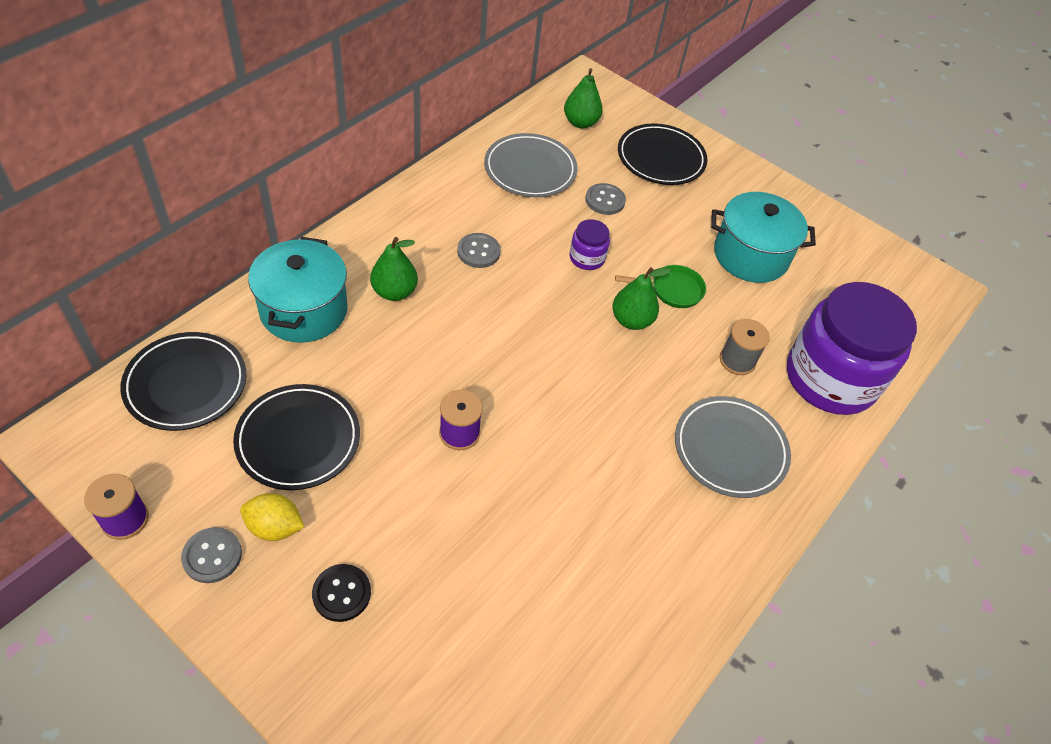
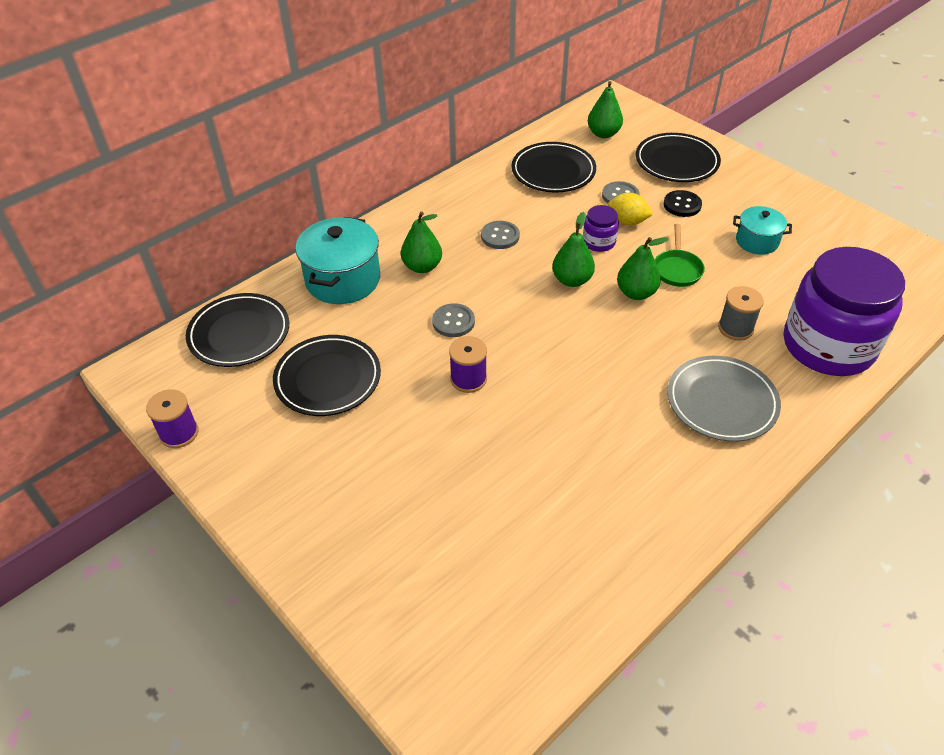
camera: 15 degrees right, 5 degrees down
(212, 556) = (246, 464): grey button -> grey button (453, 322)
(275, 527) = (301, 445): yellow lemon -> yellow lemon (627, 221)
(341, 593) = (352, 500): black button -> black button (682, 205)
(530, 169) = (553, 171): grey plate -> black plate
(562, 306) = (572, 280): none -> green pear
(672, 290) = (677, 269): green pan -> green pan turned 90 degrees clockwise
(750, 255) = (757, 241): turquoise pot -> turquoise pot, size x0.59

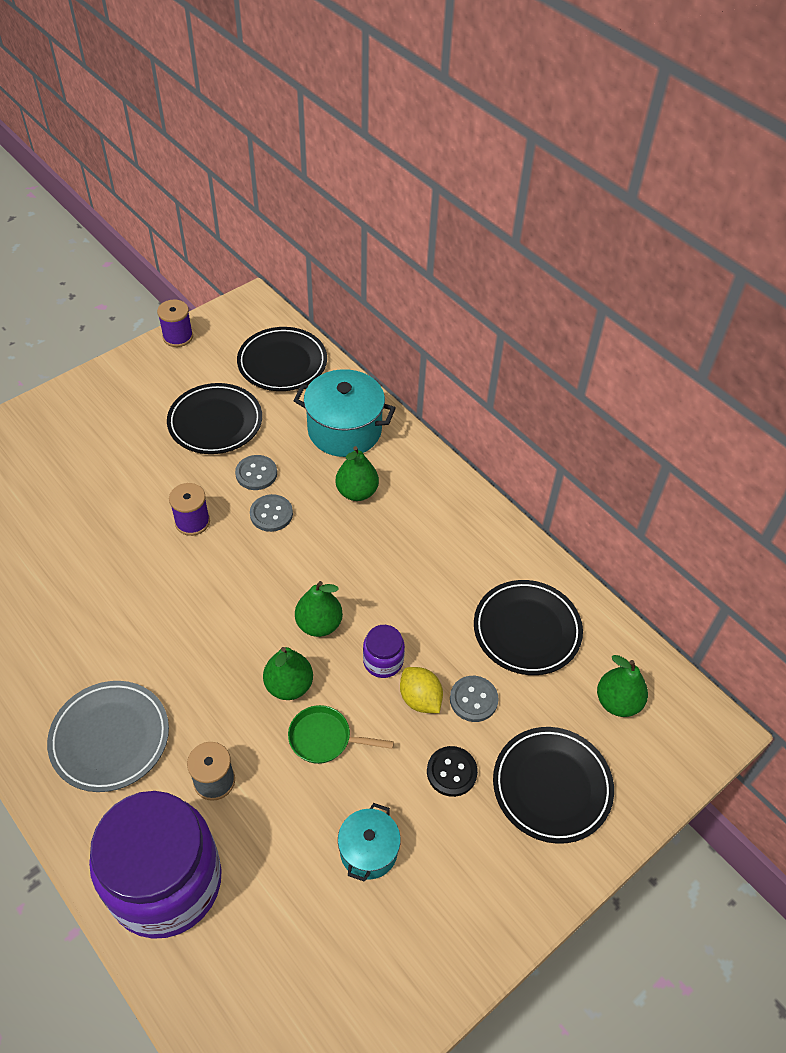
camera: 90 degrees right, 5 degrees up
(500, 236) = (401, 563): grey button -> grey button (256, 474)
(627, 221) = (420, 699): yellow lemon -> yellow lemon turned 60 degrees counterclockwise

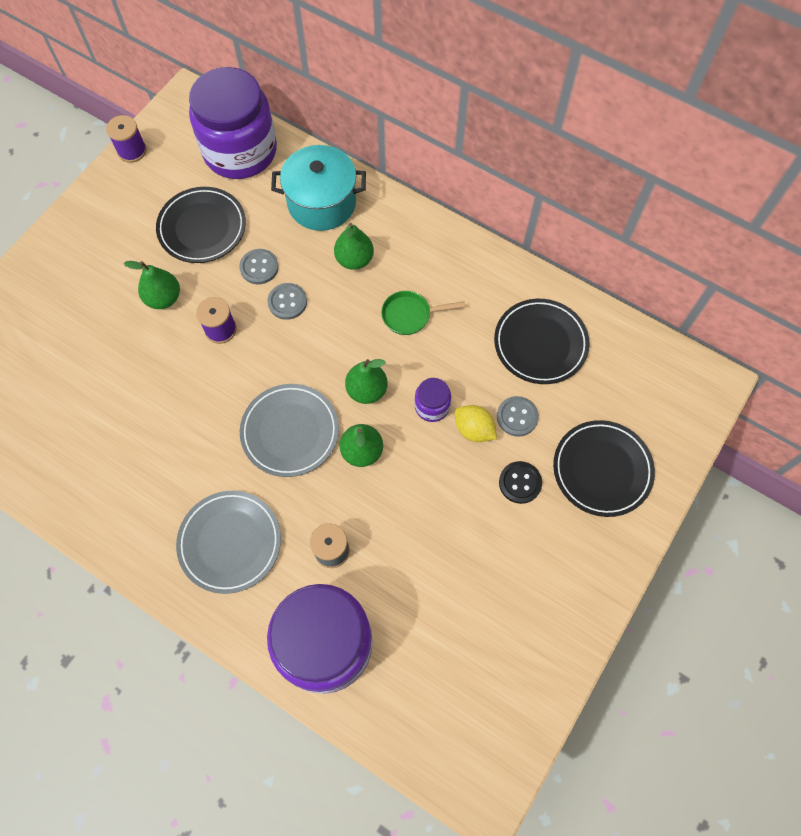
camera: 15 degrees left, 15 degrees up
(221, 642) = (290, 432): none -> grey plate
(282, 363) = (240, 151): black plate -> purple jar
(325, 739) = (408, 487): green pan -> green pan (410, 315)
(368, 851) = (477, 567): turquoise pot -> none
(617, 702) = (632, 383): green pear -> green pear (163, 298)

